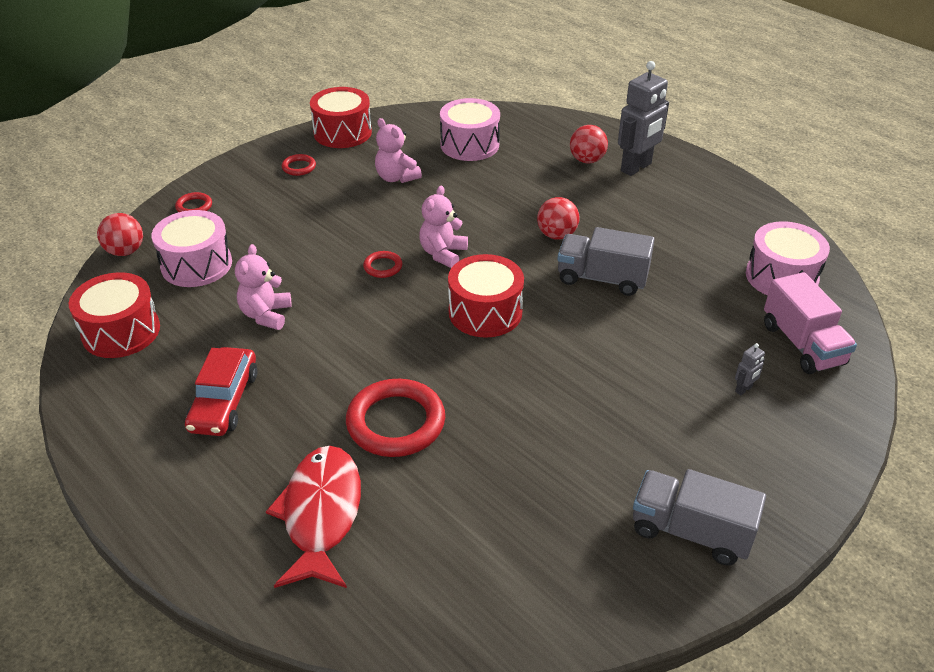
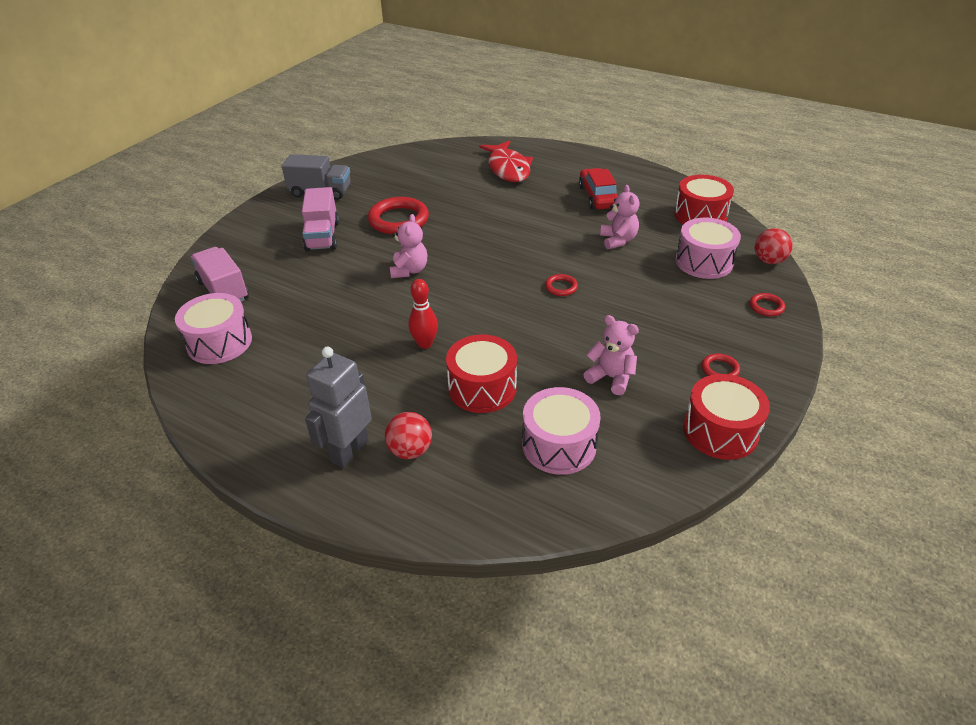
camera: 165 degrees right, 0 degrees up
(396, 422) = (492, 204): red ring -> red ring (398, 220)
(443, 254) = (519, 307): pink teddy bear -> pink teddy bear (409, 270)
(485, 312) = (464, 270): red drum -> red drum (482, 388)
(556, 235) = (425, 344): red ball -> red bowling pin
(602, 278) = (378, 311): grey truck -> none
(677, 414) = (322, 236): none -> pink truck
(743, 389) = (276, 256): grey robot -> none

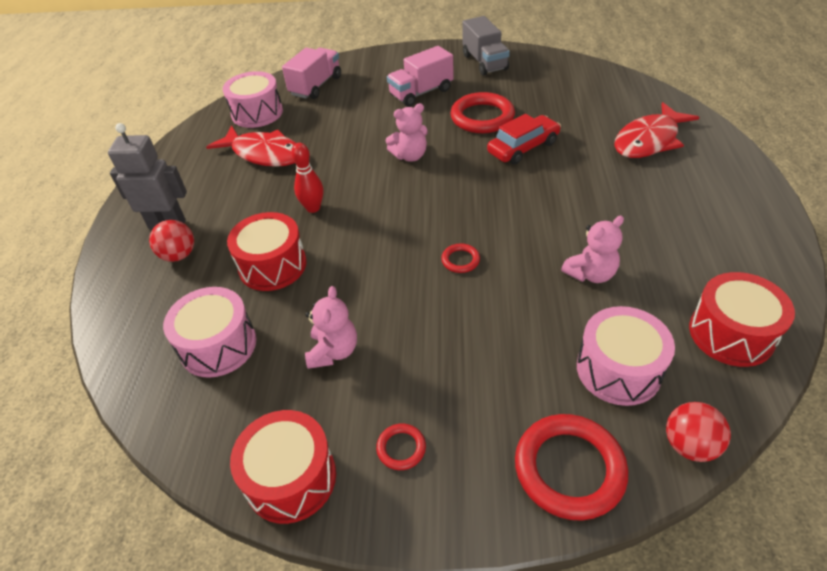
camera: 65 degrees right, 5 degrees up
(303, 354) = (264, 154): none -> red fish
(598, 197) = (669, 225): red car -> red car (523, 147)
(766, 307) = (569, 469): red ring -> red ring, size x2.12

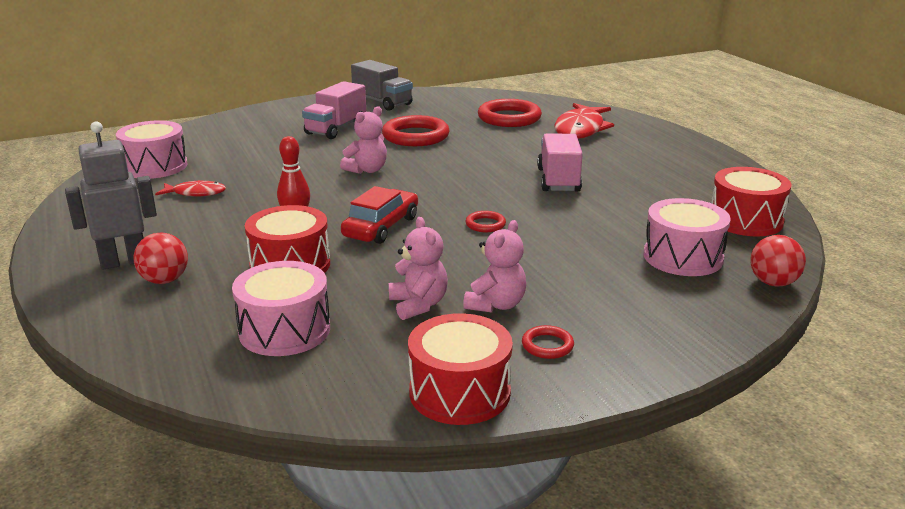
camera: 30 degrees left, 20 degrees down
(264, 154) = (196, 193): red fish -> red fish, size x0.55
(316, 86) = (209, 139): pink truck -> pink truck (558, 180)
(523, 147) = (474, 149): red car -> red car (381, 227)
(569, 469) = (699, 318): red ring -> red ring (509, 118)
(590, 274) = (608, 210): pink teddy bear -> pink teddy bear (496, 305)

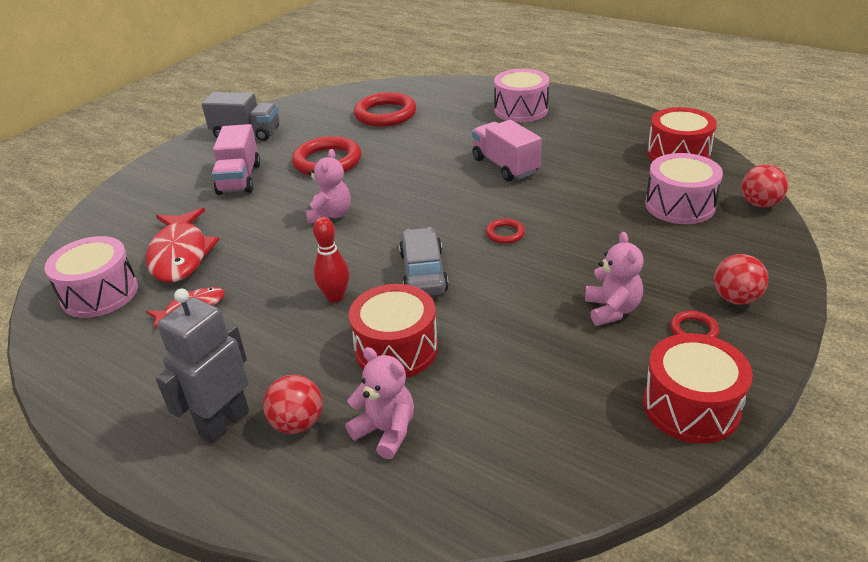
camera: 30 degrees left, 10 degrees up
(284, 330) = (482, 420): pink drum -> pink drum (521, 110)
(381, 227) = (423, 272): red car -> grey car
(418, 305) = (556, 339): pink teddy bear -> pink teddy bear (386, 431)
(581, 129) = (458, 107): red fish -> red fish (180, 254)
(626, 340) = (735, 298): none -> red ball

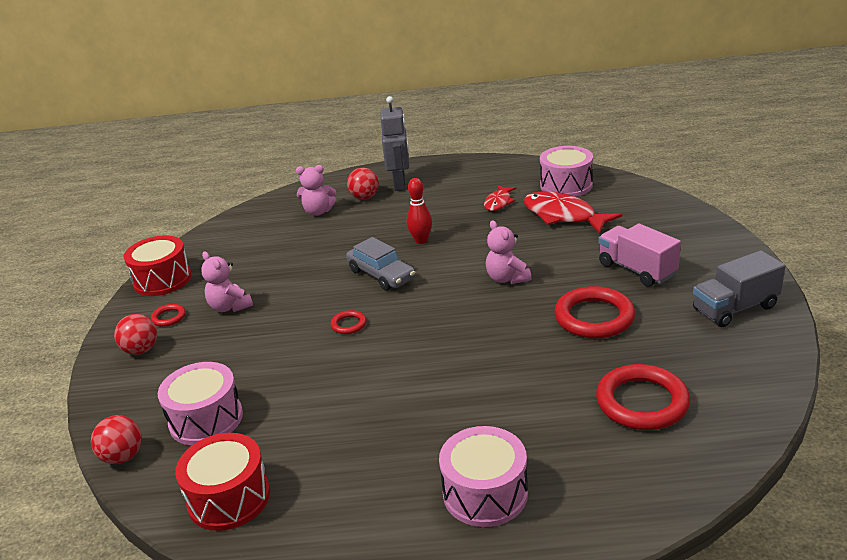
camera: 145 degrees right, 5 degrees down
(396, 349) = (350, 236): red drum -> none
(505, 166) = (414, 391): pink truck -> none

